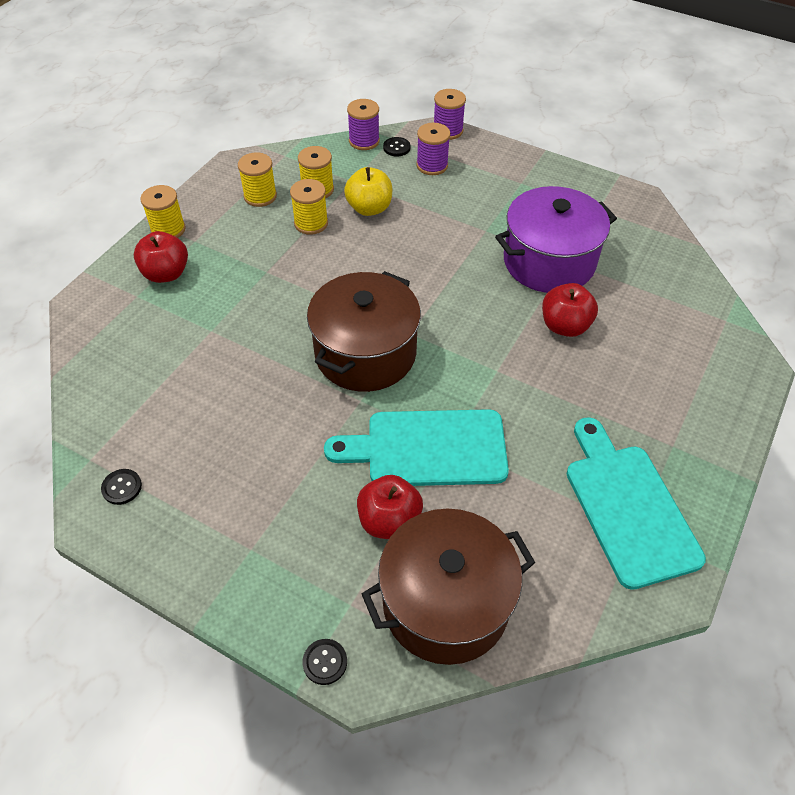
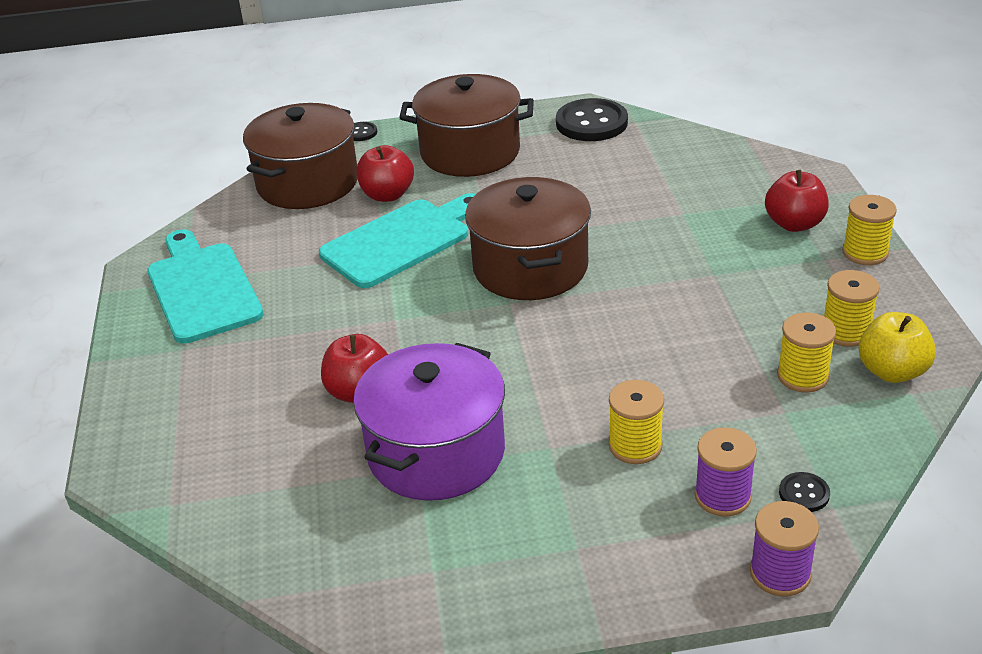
camera: 145 degrees right, 15 degrees down
(122, 487) = (591, 123): black button -> black button, size x2.19
(263, 530) = (470, 152): none -> brown pot
(311, 223) = (747, 338): yellow spool -> yellow spool (635, 446)
(364, 141) = (858, 475): purple spool -> none
(369, 208) = (714, 391): yellow apple -> yellow apple (892, 371)
(628, 507) = (202, 288): turquoise cutting board -> turquoise cutting board turned 150 degrees counterclockwise

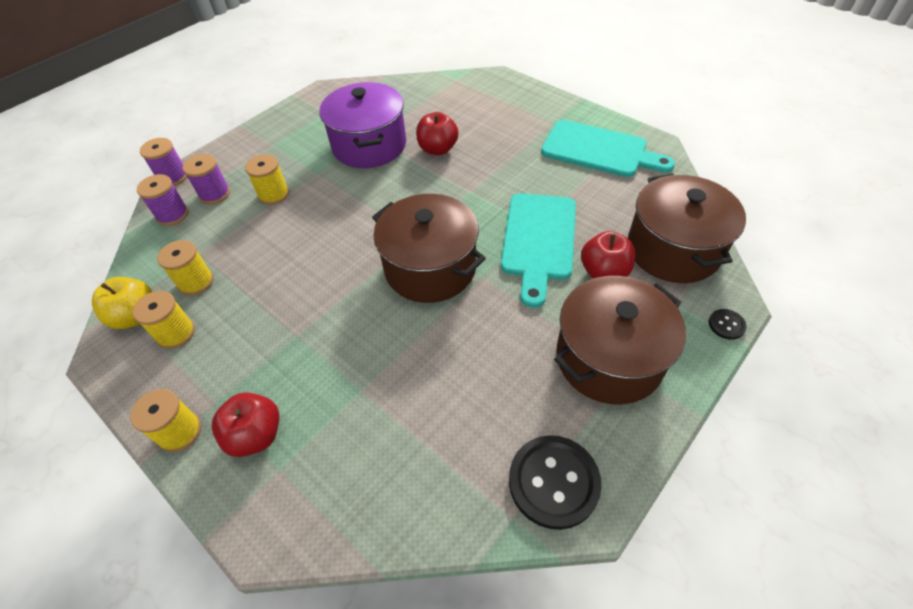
camera: 140 degrees right, 15 degrees up
(804, 493) = (172, 215): black button -> purple spool

